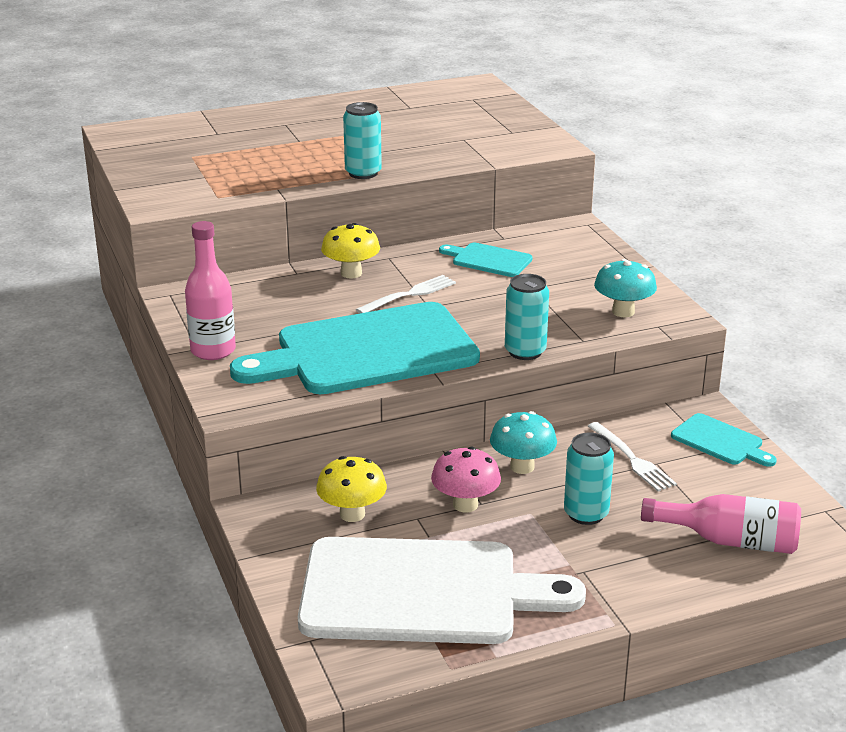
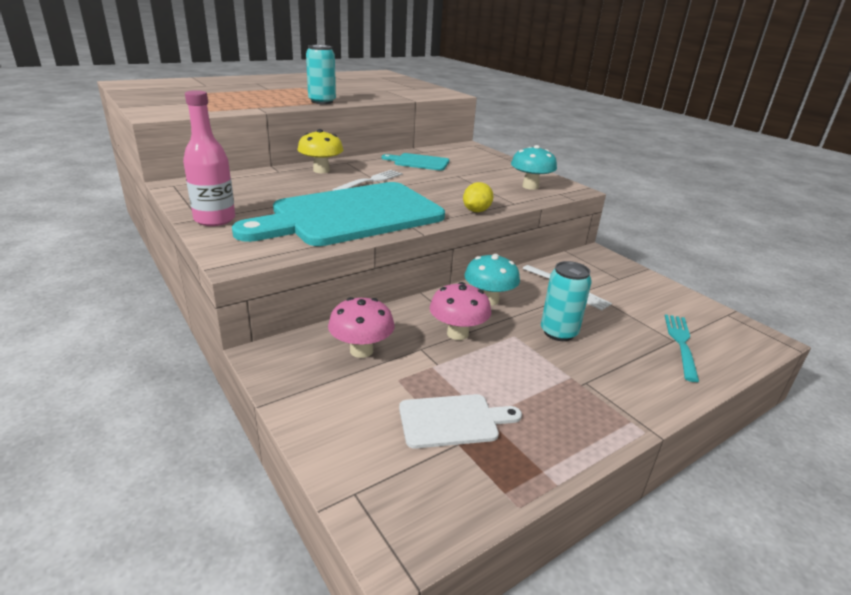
camera: 15 degrees left, 0 degrees up
(352, 514) = (361, 350): yellow mushroom -> pink mushroom
(421, 592) = (453, 421): white cutting board -> white cutting board, size x0.44
(525, 351) = (476, 211): turquoise can -> yellow lemon
(720, 441) = (619, 273): turquoise cutting board -> none
(730, 540) = (681, 343): pink bottle -> turquoise fork

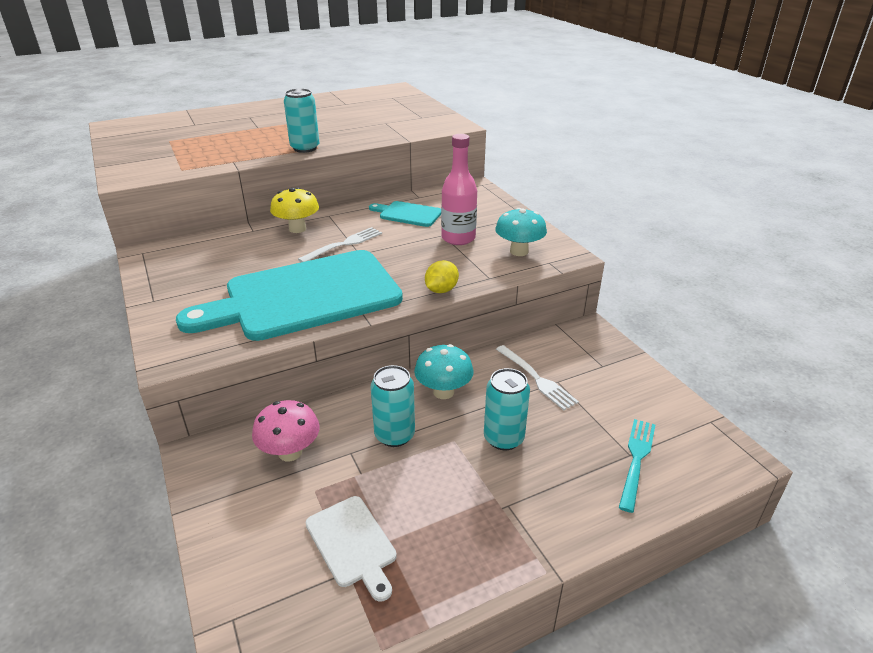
camera: 10 degrees right, 5 degrees up
(214, 219) = (167, 302): pink bottle -> pink bottle (458, 238)
(453, 421) = (352, 544): white cutting board -> white cutting board turned 60 degrees clockwise
(457, 333) = (394, 435): pink mushroom -> turquoise can

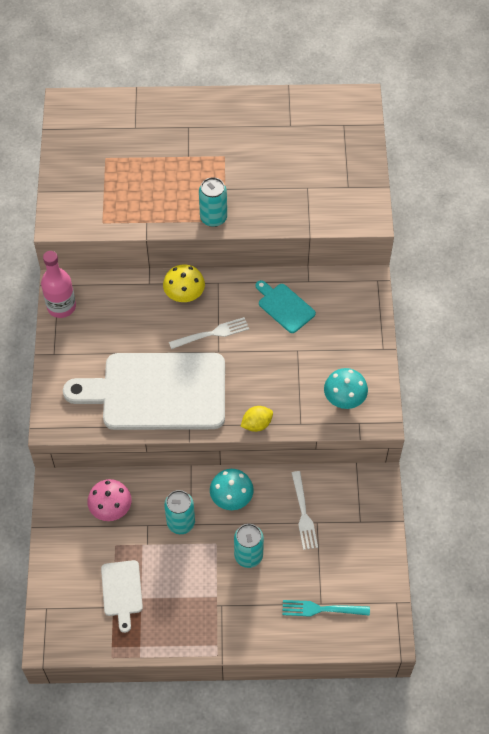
camera: 25 degrees right, 25 degrees up
(304, 296) = (157, 391): turquoise cutting board -> white cutting board
(458, 238) = (306, 361): pink bottle -> pink bottle (61, 306)
(636, 460) = (322, 609): turquoise fork -> turquoise fork turned 135 degrees counterclockwise

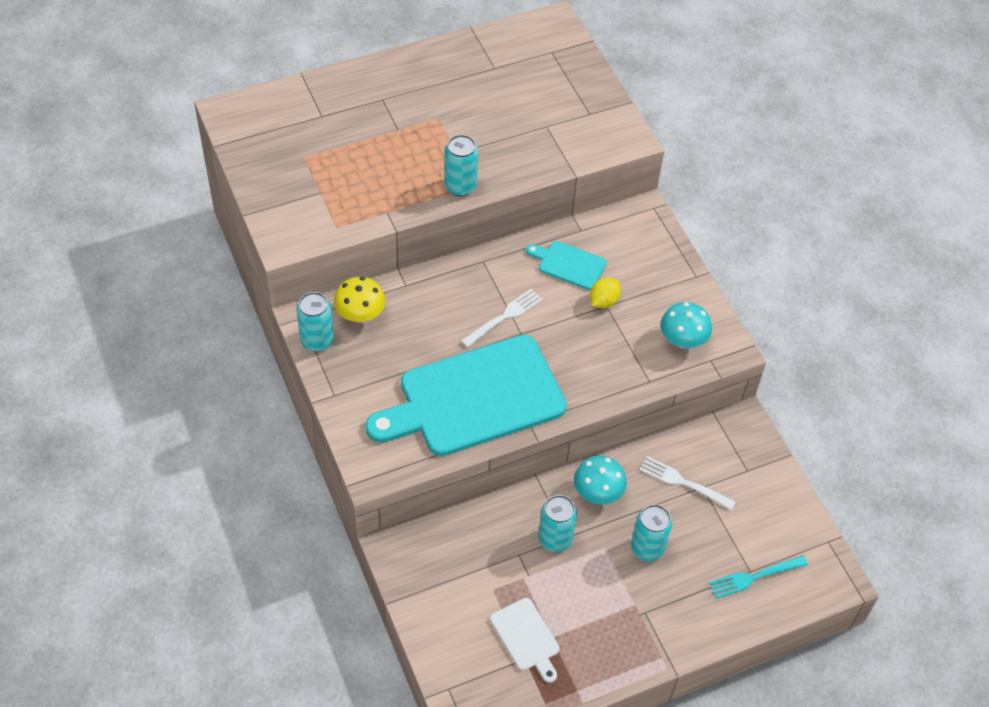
camera: 25 degrees left, 5 degrees down
(61, 306) = (317, 340): pink bottle -> turquoise can
(111, 509) = (468, 551): pink mushroom -> none
(157, 391) = (474, 398): white cutting board -> turquoise cutting board
(184, 295) = (452, 285): yellow mushroom -> yellow mushroom (360, 315)
(256, 424) = (602, 397): yellow lemon -> yellow lemon (603, 301)
(303, 513) = (683, 482): white fork -> white fork turned 150 degrees clockwise

